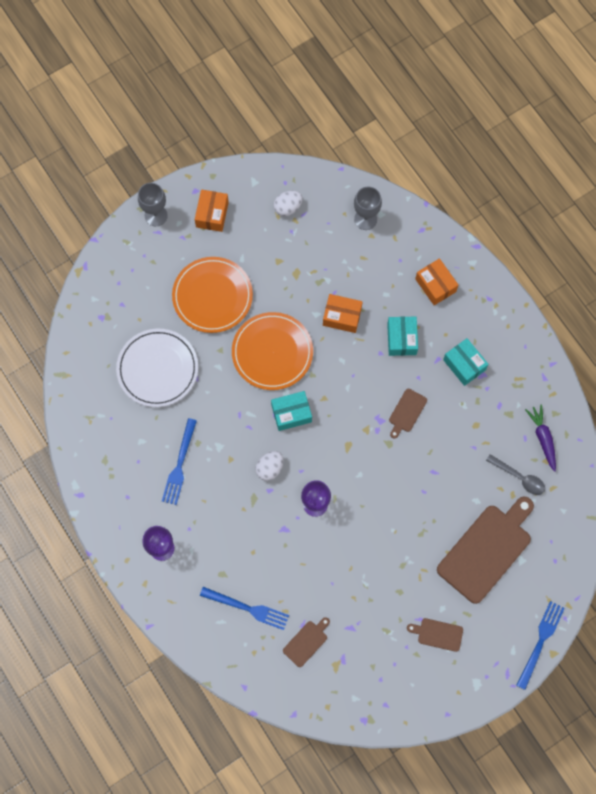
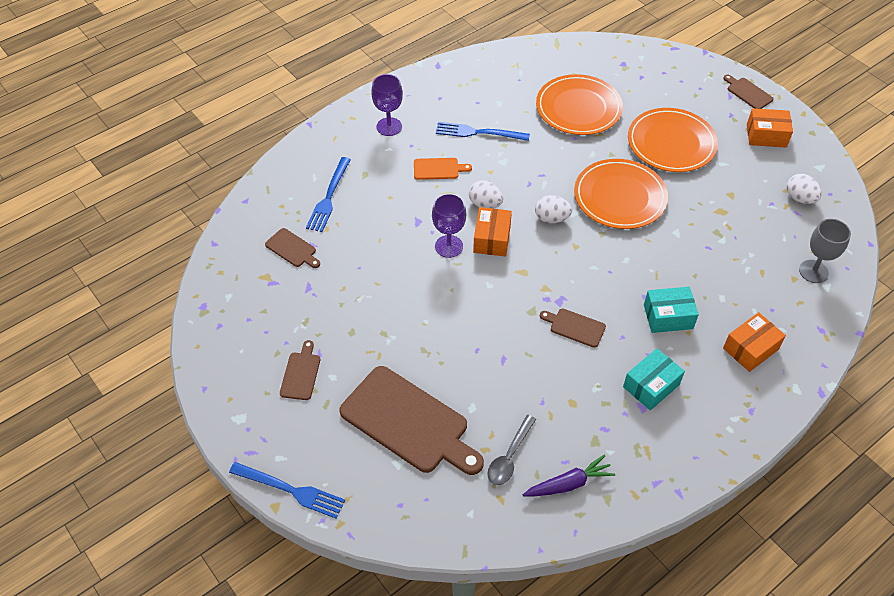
camera: 85 degrees right, 20 degrees down
(156, 215) = (748, 93): grey goblet -> brown cutting board
(157, 369) = (578, 108): white plate -> orange plate
(222, 506) = (438, 169): none -> orange cutting board
(291, 413) = (551, 218): turquoise box -> white egg
(342, 316) = (680, 256): orange box -> orange box (492, 239)

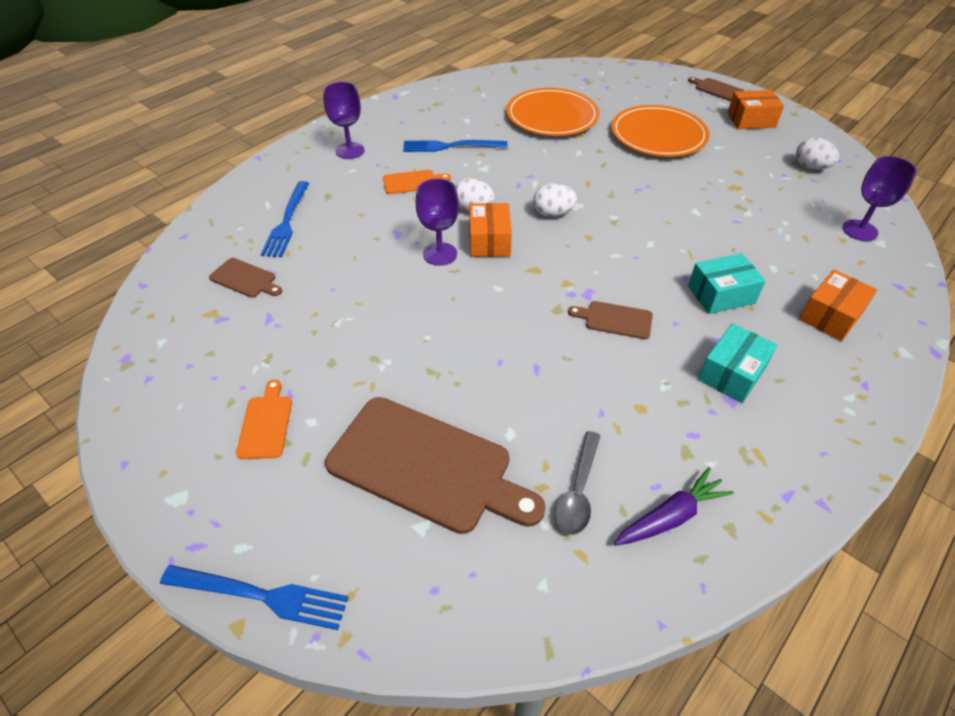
camera: 10 degrees left, 5 degrees down
(301, 374) = (266, 424): brown cutting board -> orange cutting board
(620, 197) = (622, 186): orange plate -> none
(813, 271) = (859, 230): grey goblet -> purple goblet

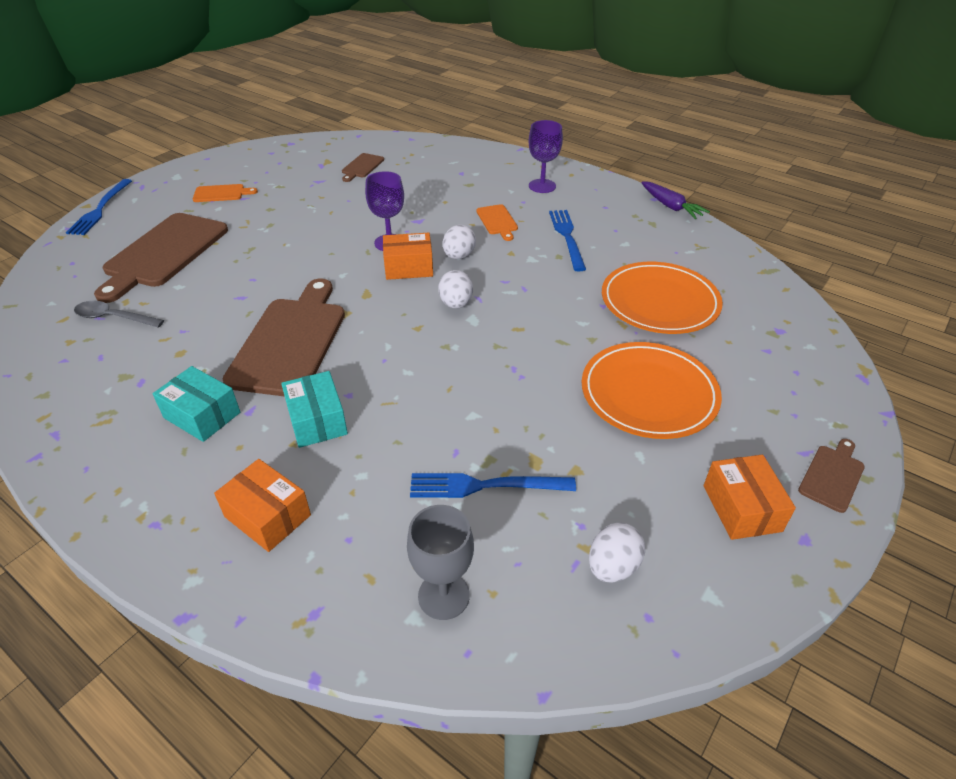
camera: 85 degrees right, 5 degrees down
(287, 222) = (431, 172): blue fork -> blue fork (485, 486)
(615, 320) = (290, 342): brown cutting board -> brown cutting board, size x2.19
(670, 516) = (70, 362): purple carrot -> purple carrot (670, 206)
(859, 230) = (443, 595): purple goblet -> grey goblet

